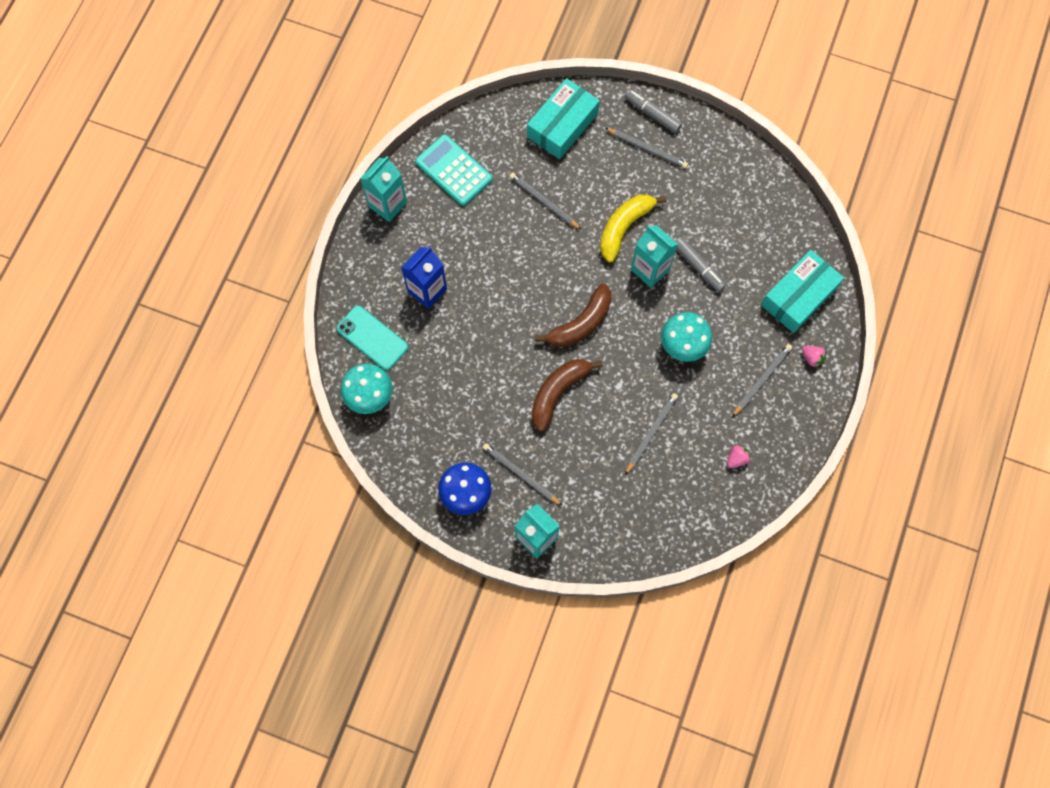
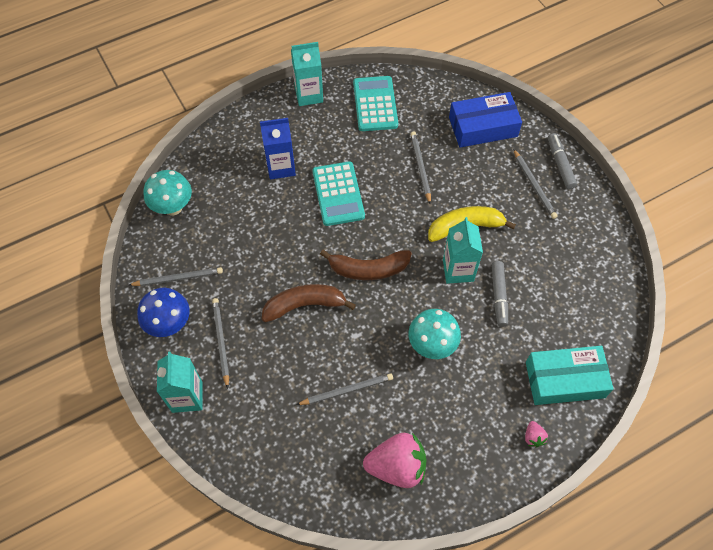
camera: 40 degrees right, 10 degrees down
(372, 338) = (213, 170): turquoise phone -> none
(498, 277) = (338, 194): none -> turquoise calculator
(562, 125) = (483, 127): turquoise box -> blue box
(736, 459) = (397, 466): pink strawberry -> pink strawberry, size x2.32
(762, 380) = (474, 421): grey pencil -> grey pencil (178, 278)

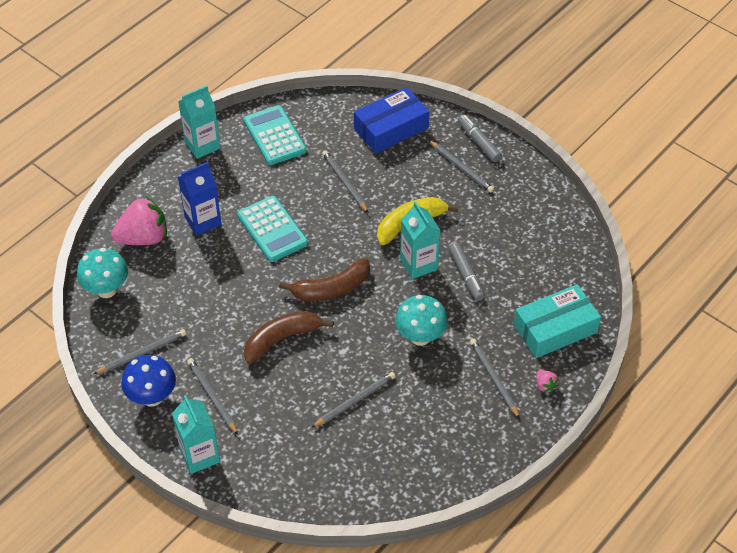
camera: 20 degrees left, 10 degrees down
(397, 466) = (429, 450): pink strawberry -> pink strawberry (143, 238)
(486, 412) = (493, 378): none -> grey pencil

